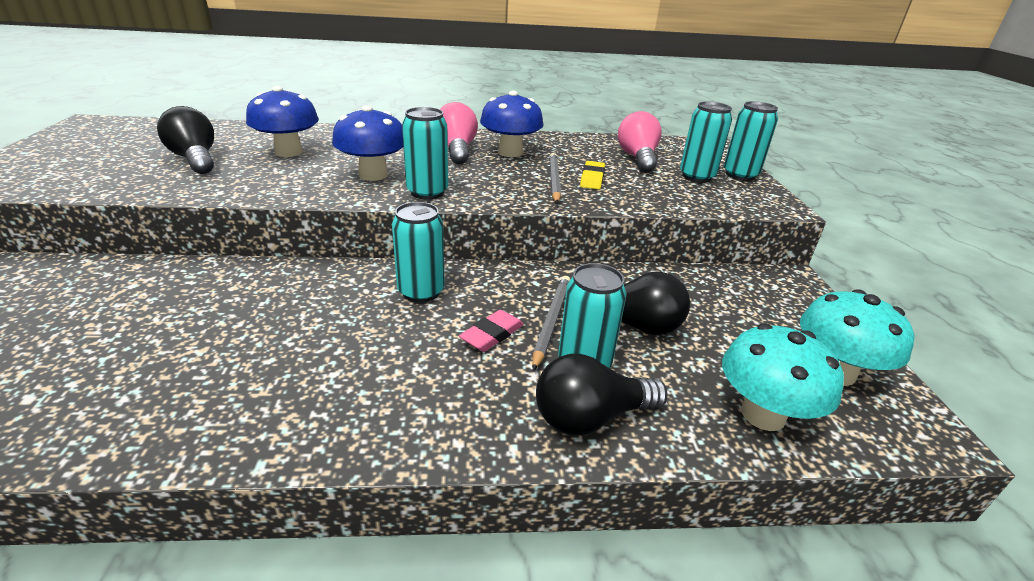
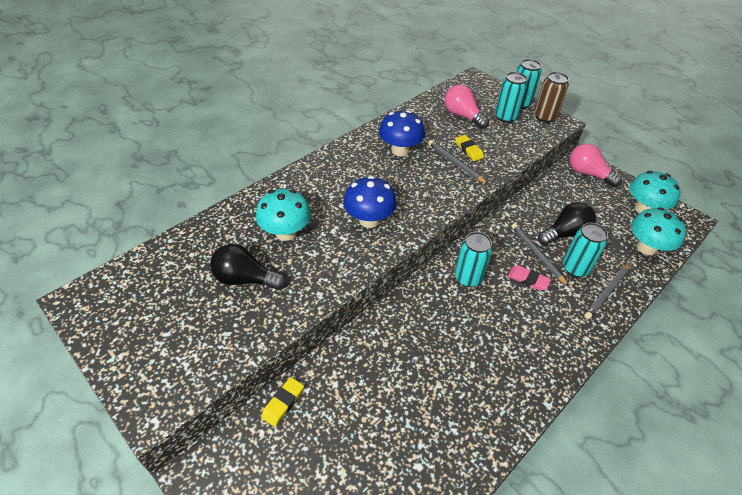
camera: 40 degrees left, 15 degrees up
(74, 269) = (283, 403): none -> yellow eraser
(289, 152) = (286, 232): blue mushroom -> turquoise mushroom
(427, 192) = (418, 215): turquoise can -> none
(456, 150) = (371, 166): pink light bulb -> pink light bulb (588, 173)
(492, 335) = (528, 279): pink eraser -> pink eraser turned 60 degrees counterclockwise
(590, 417) = (607, 292): black light bulb -> grey pencil
(759, 194) = (544, 117): none -> brown can

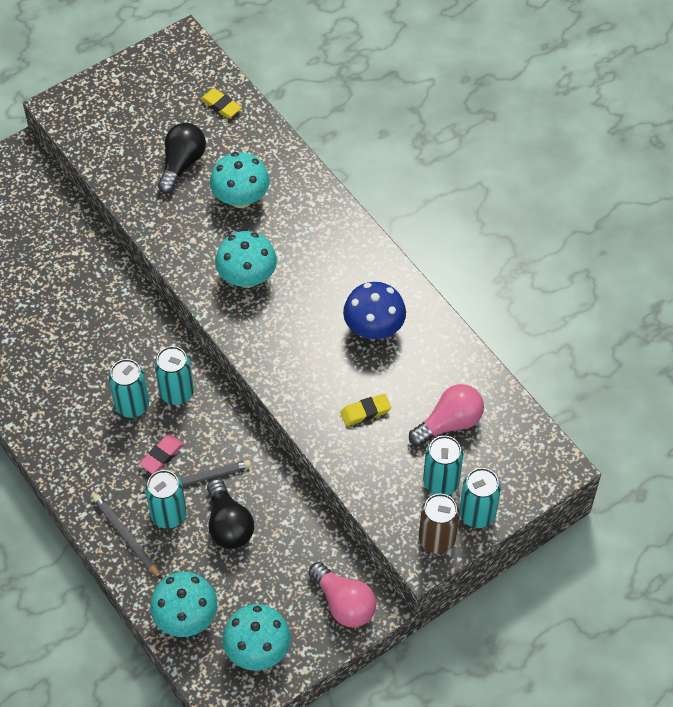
camera: 100 degrees right, 10 degrees up
(283, 403) = (66, 212): yellow eraser -> yellow eraser (221, 105)
(369, 220) = (247, 277): blue mushroom -> turquoise mushroom
(456, 163) = (338, 389): grey pencil -> none
(490, 307) = (132, 405): none -> turquoise can
(588, 173) = (344, 603): pink light bulb -> pink light bulb turned 90 degrees clockwise

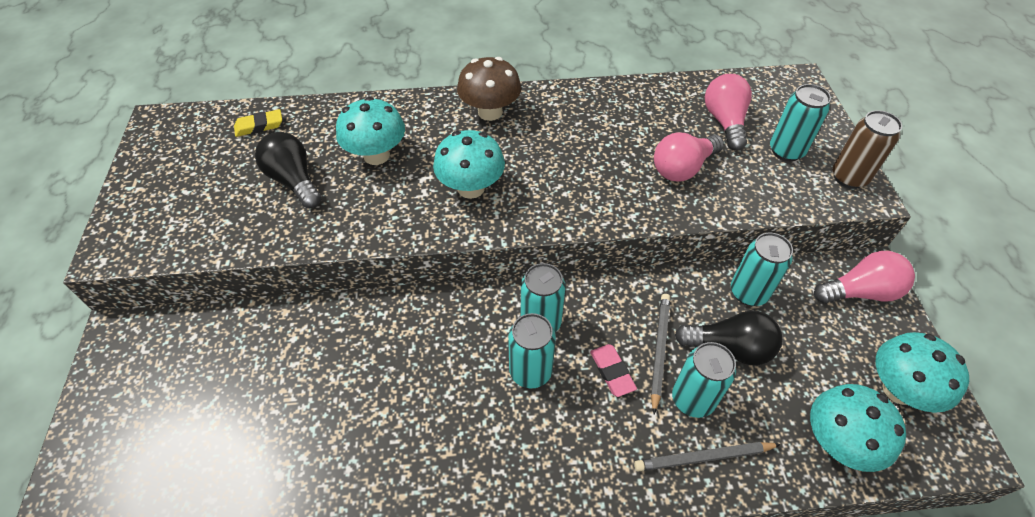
camera: 60 degrees left, 5 degrees down
(342, 246) = (490, 112): none -> brown mushroom
(365, 412) = (682, 168): yellow eraser -> pink light bulb
(374, 328) = (594, 127): blue mushroom -> none
(477, 514) = (830, 142): turquoise can -> turquoise can (748, 292)

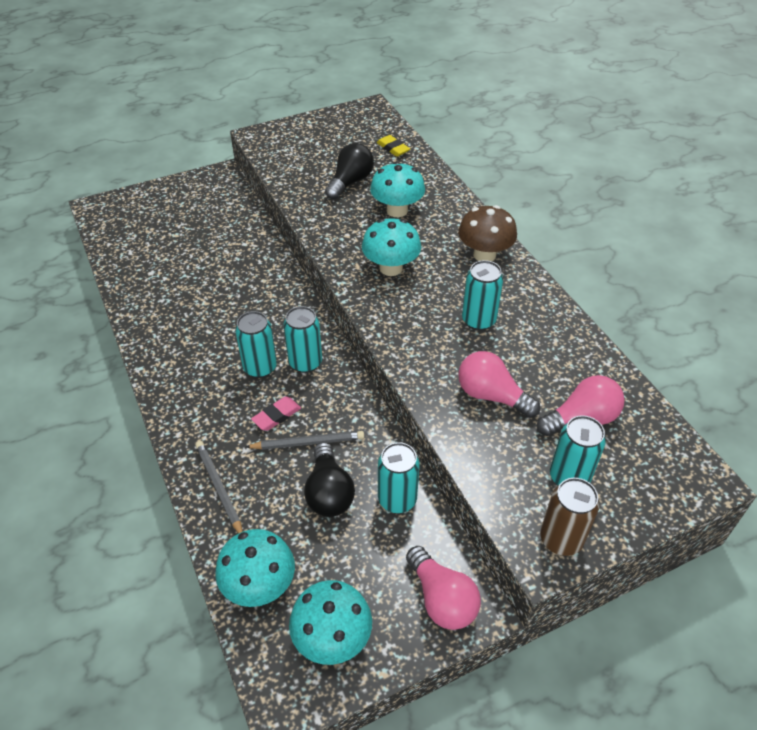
camera: 70 degrees right, 5 degrees down
(692, 399) = (269, 473): turquoise can -> turquoise can (478, 320)

